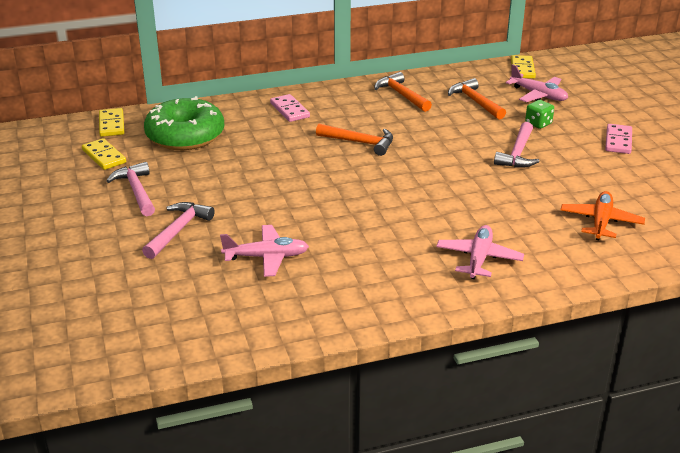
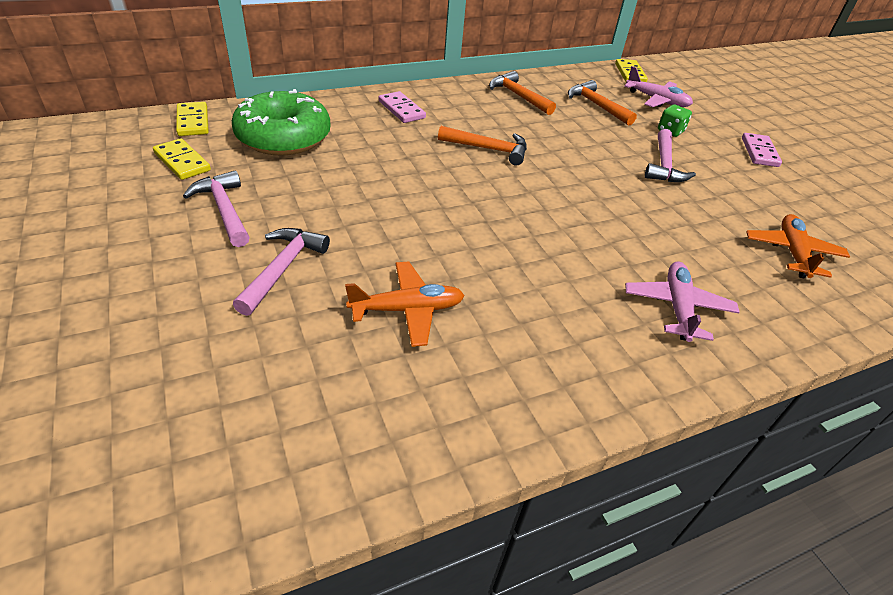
camera: 10 degrees left, 10 degrees up
(266, 257) = (407, 310): pink plane -> orange plane

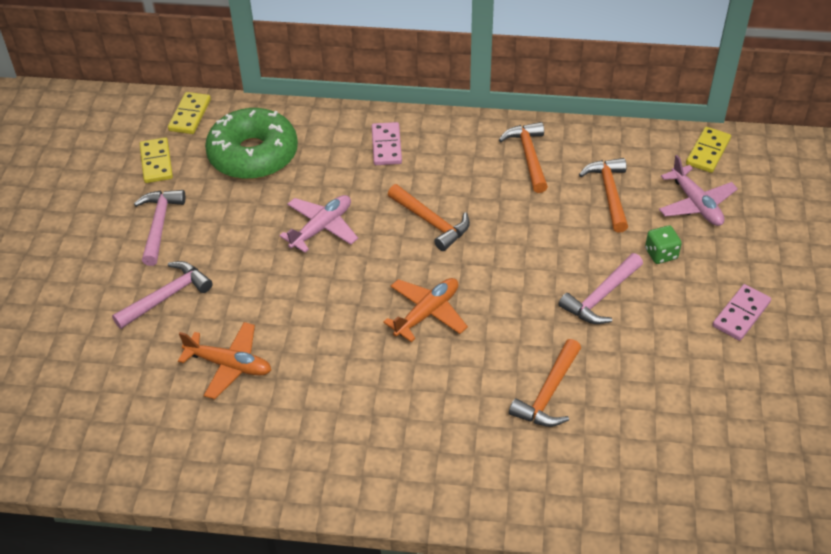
camera: 35 degrees right, 5 degrees up
(677, 307) = (445, 446): pink plane -> pink plane (321, 228)
(705, 238) = (548, 393): none -> orange hammer
(792, 253) = (622, 440): orange plane -> orange plane (427, 313)

